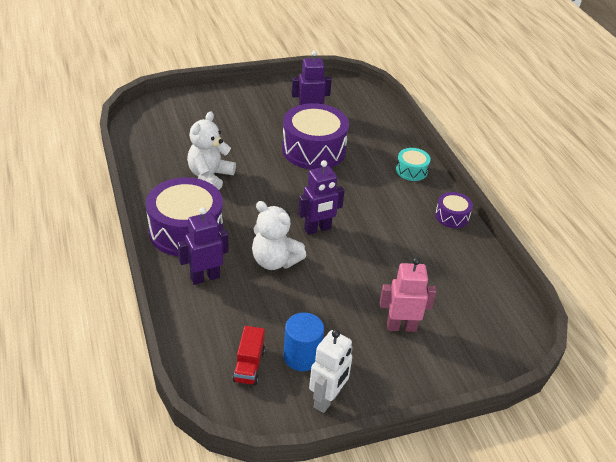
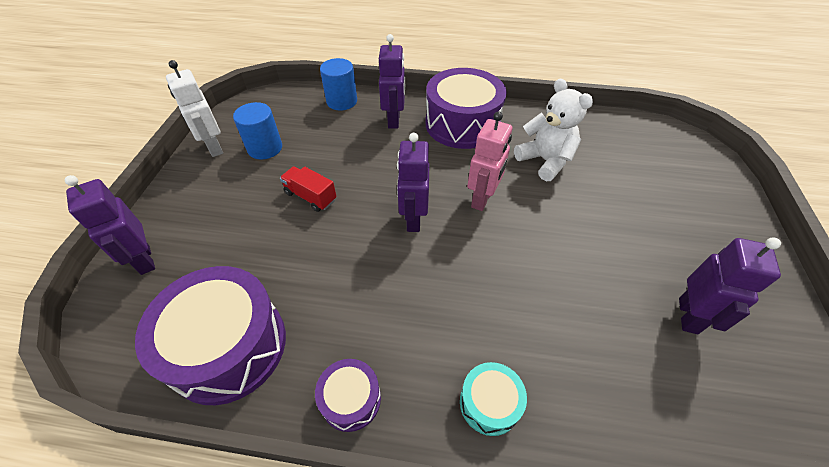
camera: 120 degrees right, 10 degrees up
(194, 330) = (342, 101): none -> blue cylinder
(249, 365) = (284, 118): red truck -> red truck (310, 196)
(274, 261) = (385, 168): white teddy bear -> none
(313, 150) = (581, 280): purple drum -> purple drum (228, 346)
(401, 326) = (230, 229): pink robot -> pink robot (482, 199)
(464, 362) = (144, 260): none -> purple robot

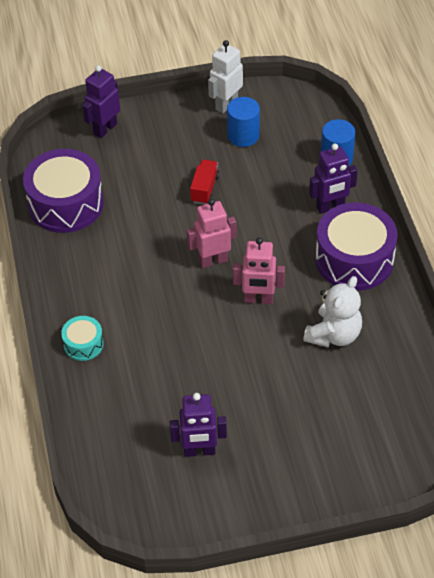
camera: 70 degrees right, 0 degrees up
(351, 399) = (58, 276): purple drum -> none
(413, 219) = (213, 260): purple robot -> pink robot

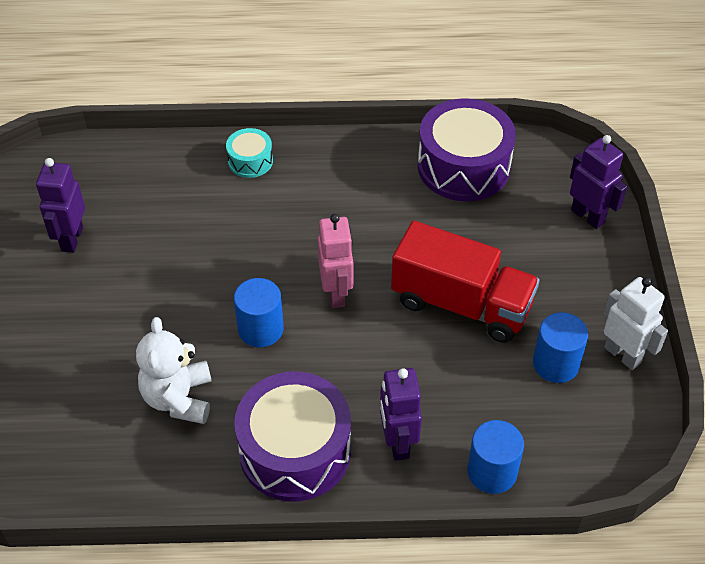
camera: 100 degrees right, 0 degrees up
(204, 189) = (461, 304): red truck -> red truck, size x2.12
(258, 299) = (260, 329): pink robot -> blue cylinder
(334, 334) = (178, 398): white teddy bear -> white teddy bear turned 45 degrees clockwise

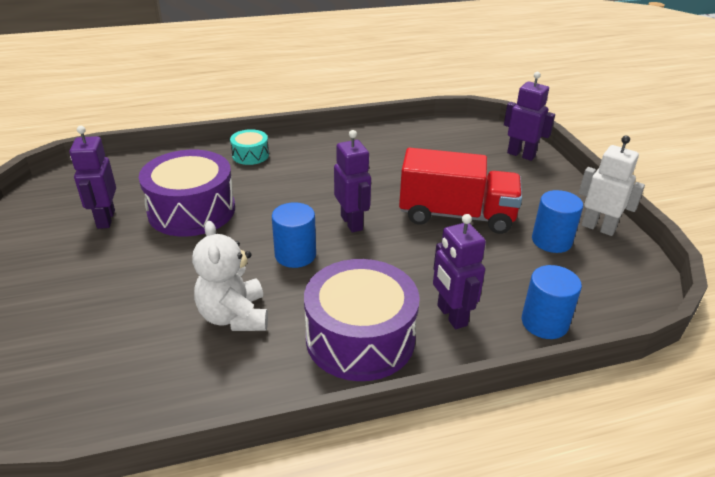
camera: 15 degrees left, 15 degrees down
(336, 293) = (352, 223): pink robot -> purple robot
(463, 166) = (416, 140): purple drum -> purple drum (192, 210)

